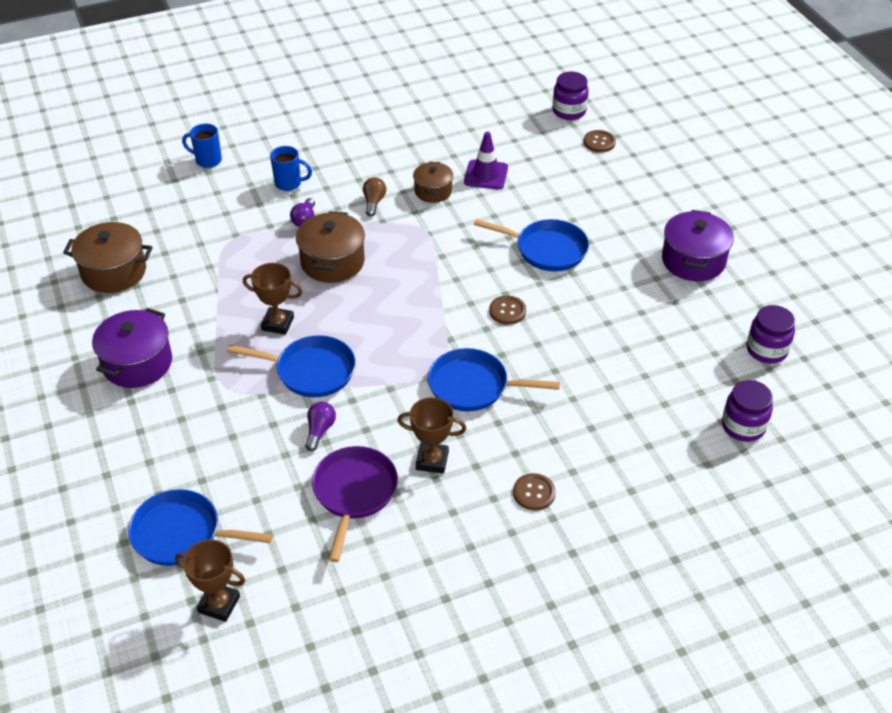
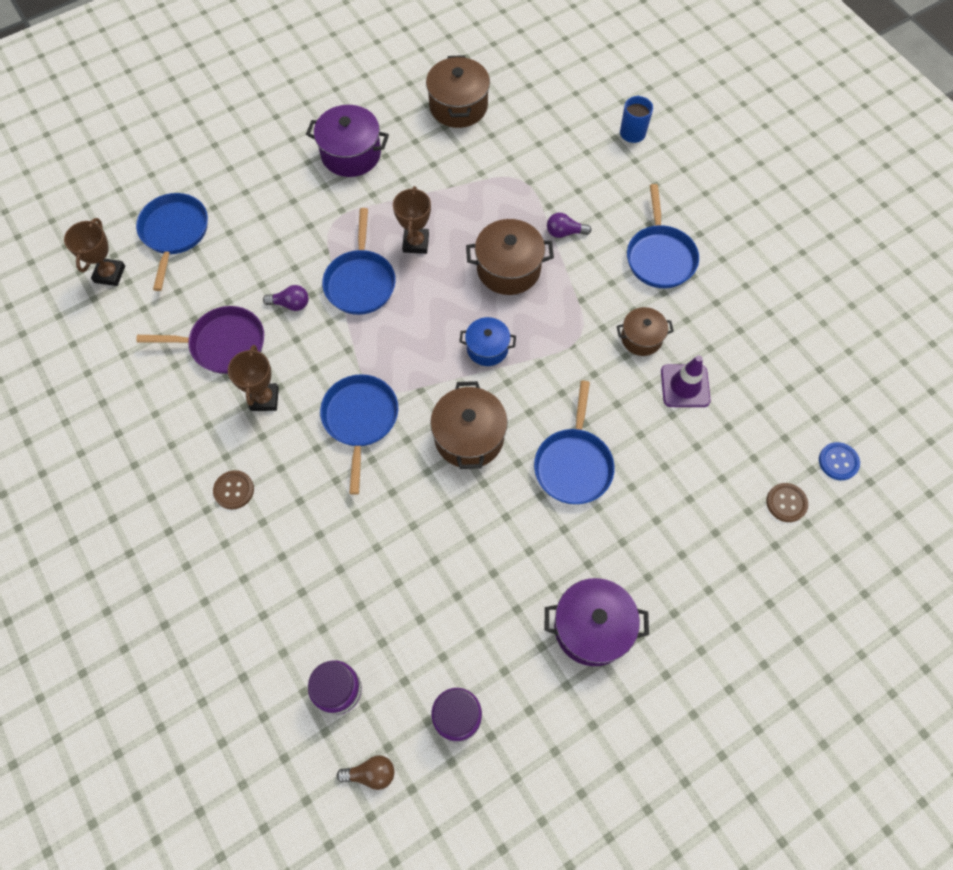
camera: 80 degrees right, 20 degrees up
(289, 183) = (616, 207): blue mug -> none
(353, 167) = (660, 257): none -> blue pan
(374, 202) = (608, 286): brown light bulb -> brown light bulb (371, 773)
(416, 287) = (487, 348): none -> blue pot
(507, 311) = (469, 437): brown button -> brown pot
(569, 111) = (838, 462): purple jar -> blue button

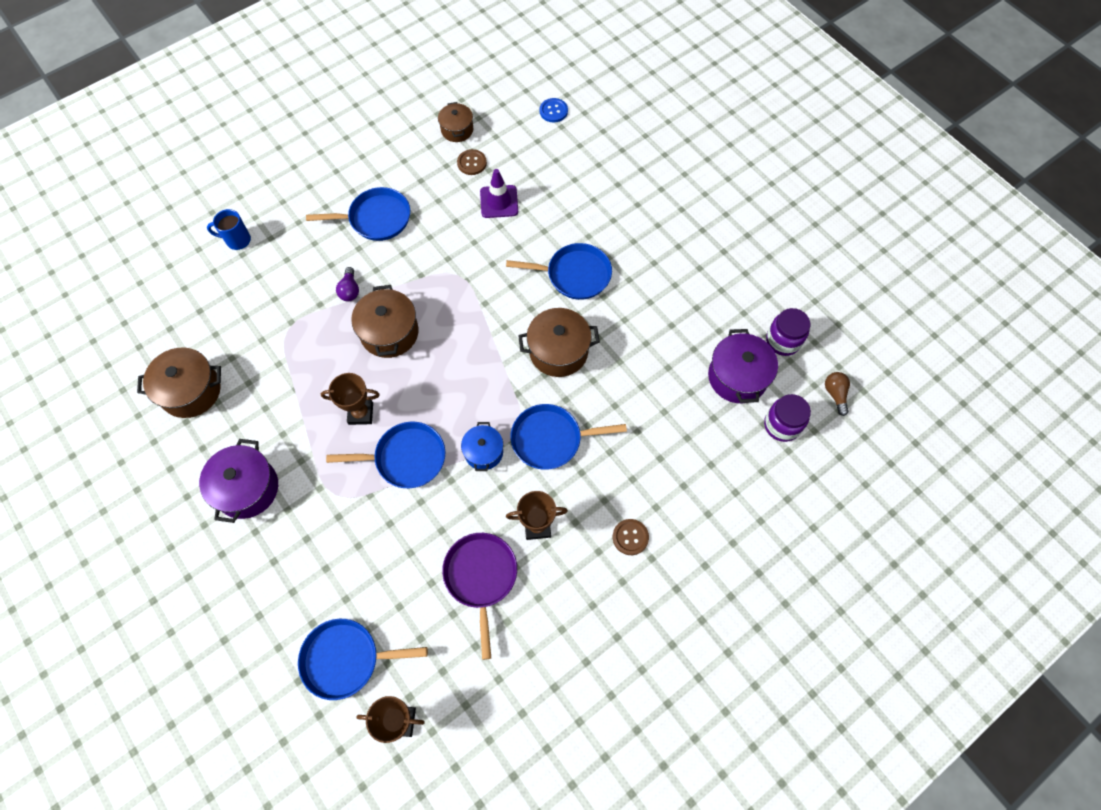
camera: 95 degrees left, 0 degrees up
(291, 304) = (432, 520): purple light bulb -> none
(487, 348) = (472, 344): blue pot -> blue pot (483, 452)
(592, 627) = (701, 259): purple pot -> purple pot (737, 377)
(641, 338) = (457, 231): brown pot -> brown pot (457, 130)
(786, 503) = (589, 142): brown button -> brown button (472, 163)

